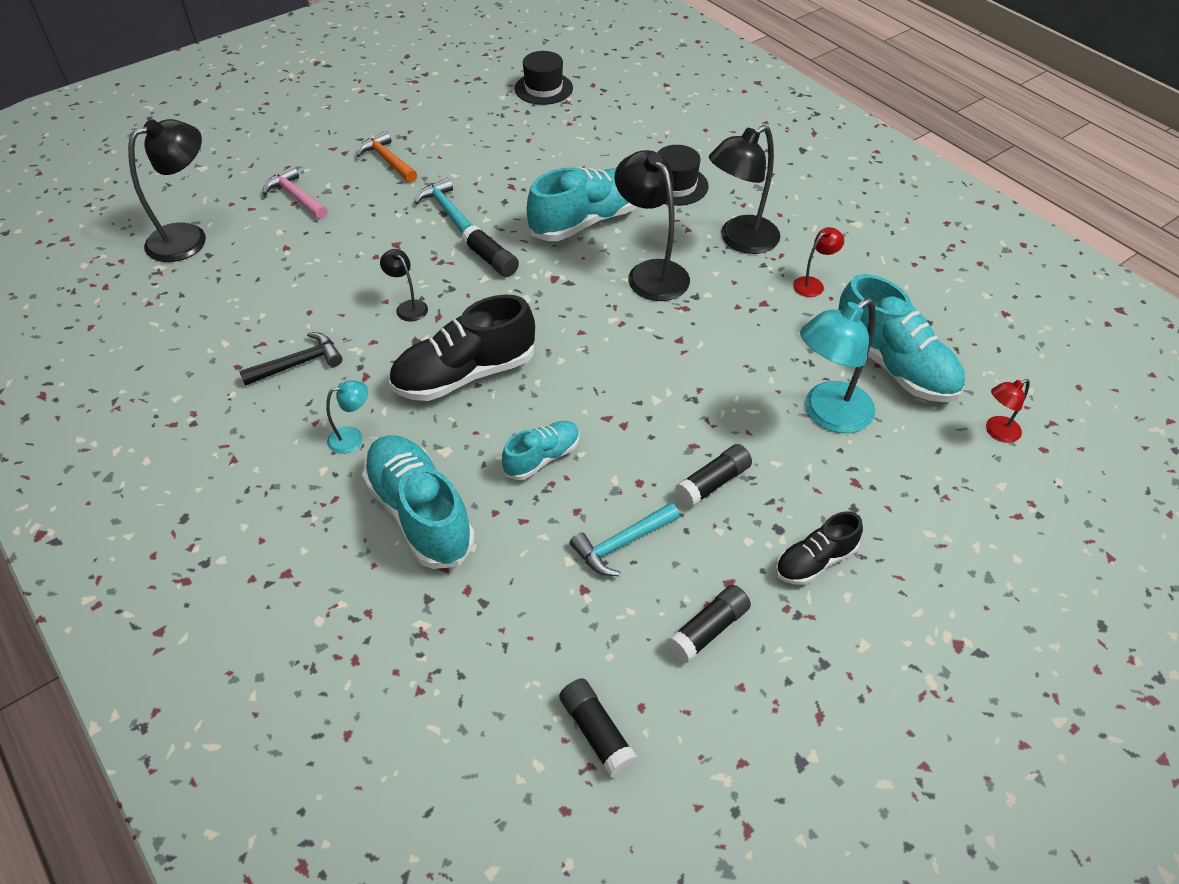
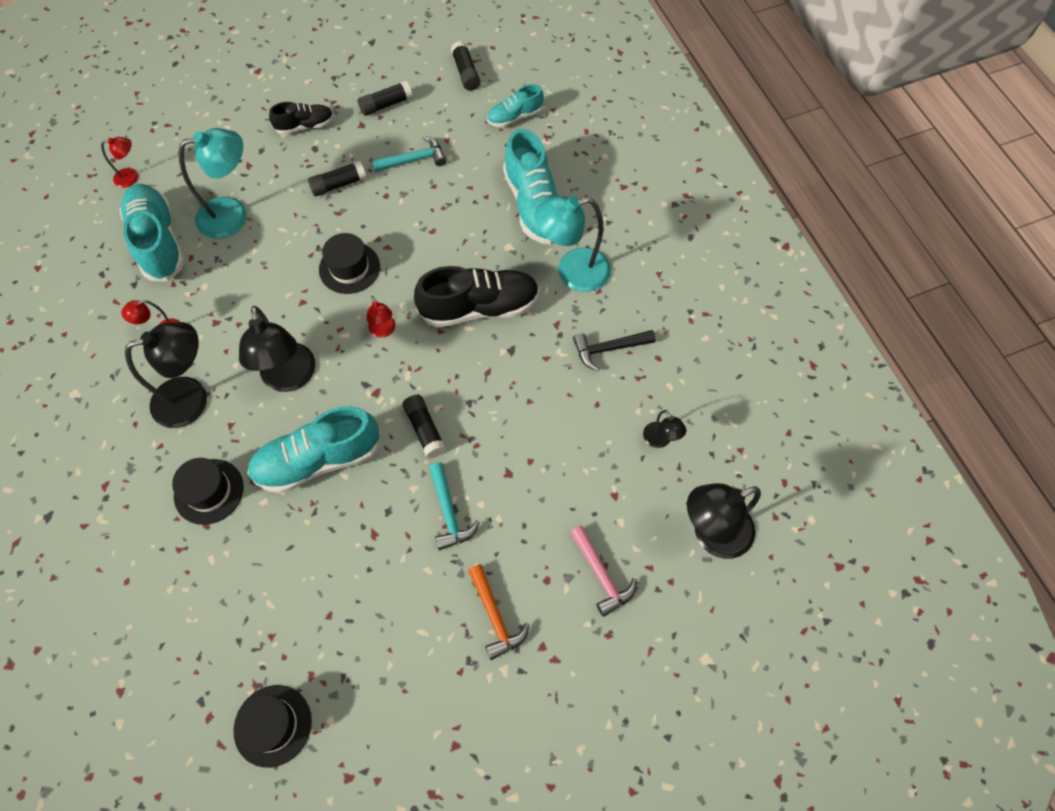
camera: 165 degrees left, 15 degrees up
(353, 437) = (572, 272): turquoise lamp -> turquoise lamp, size x2.02
(408, 307) = (511, 389): black lamp -> black lamp (660, 440)
(542, 458) = (443, 226): turquoise shoe -> turquoise shoe (515, 117)
(570, 331) = (383, 331): none -> red lamp
(642, 385) = (349, 268): none -> black hat

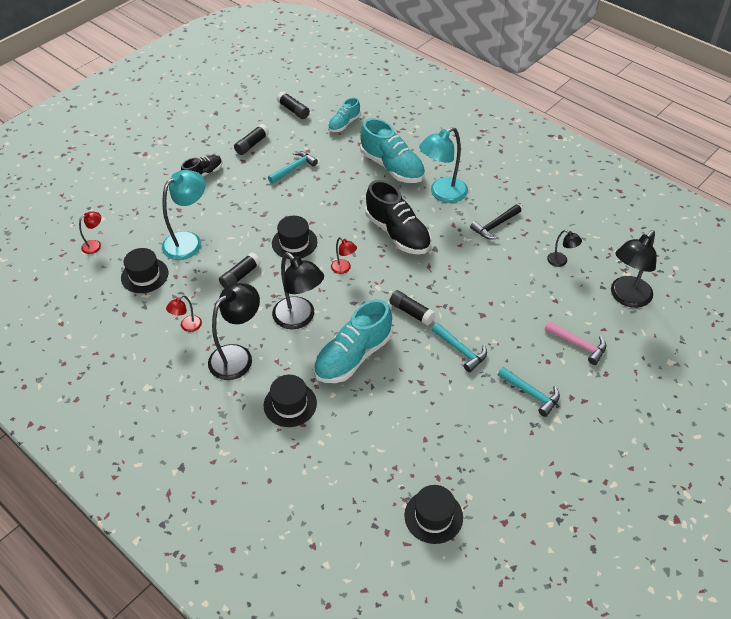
camera: 25 degrees left, 15 degrees down
(158, 242) = (144, 275): turquoise shoe -> black hat
(338, 184) = (252, 199): black glue stick -> black glue stick (240, 276)
(479, 308) = (398, 233): black shoe -> black shoe turned 90 degrees clockwise
(495, 617) = (531, 394): orange hammer -> turquoise hammer

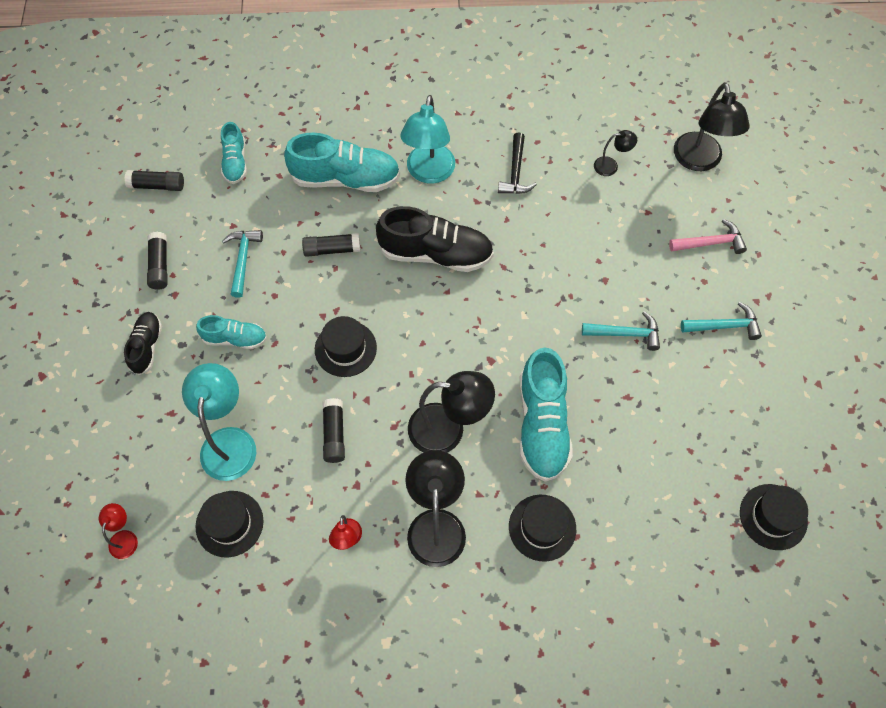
camera: 45 degrees left, 15 degrees up
(247, 199) = (235, 338): none -> turquoise shoe
(344, 269) = (428, 337): red lamp -> none
(411, 312) = (542, 331): black glue stick -> black glue stick (332, 249)

